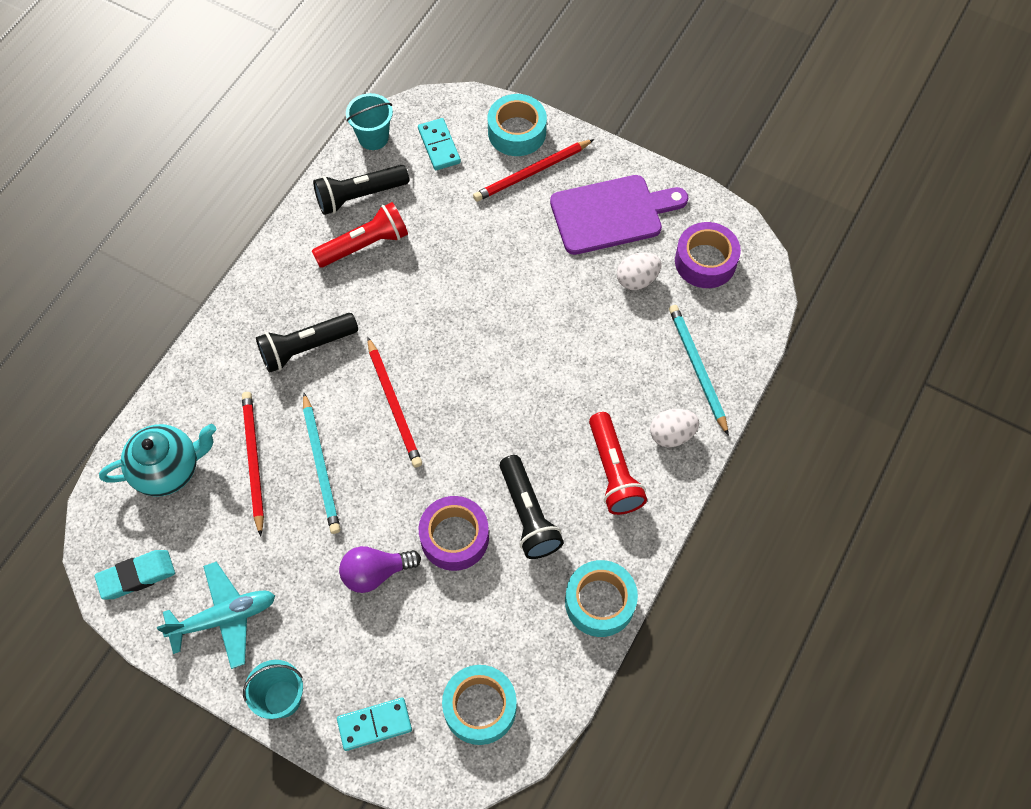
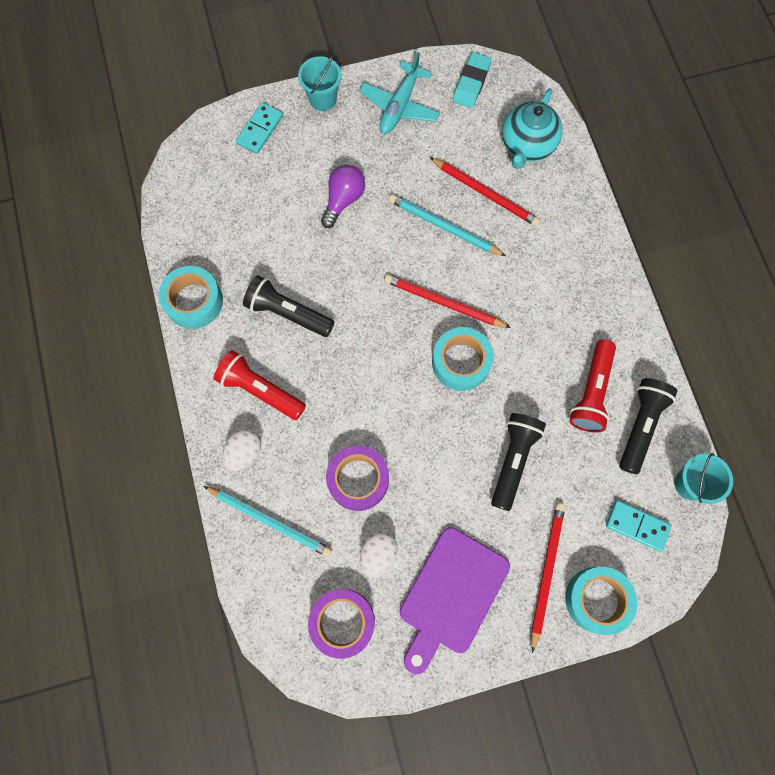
camera: 135 degrees right, 10 degrees up
(306, 348) = (540, 286): black flashlight -> black flashlight (513, 460)
(454, 537) = (319, 259): purple tape -> purple tape (358, 480)
(480, 707) = (210, 186): turquoise tape -> turquoise tape (461, 362)

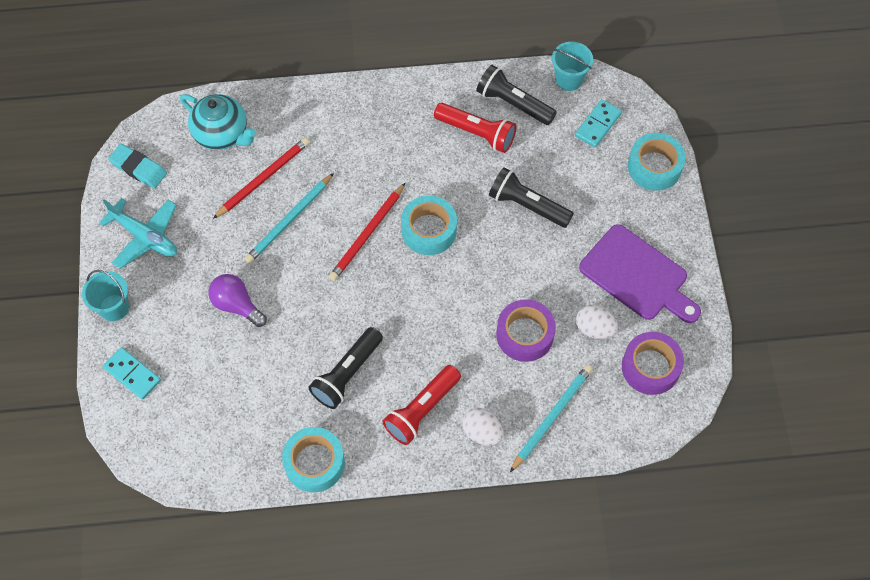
camera: 80 degrees left, 10 degrees down
(546, 573) = (628, 199): red pencil -> none

